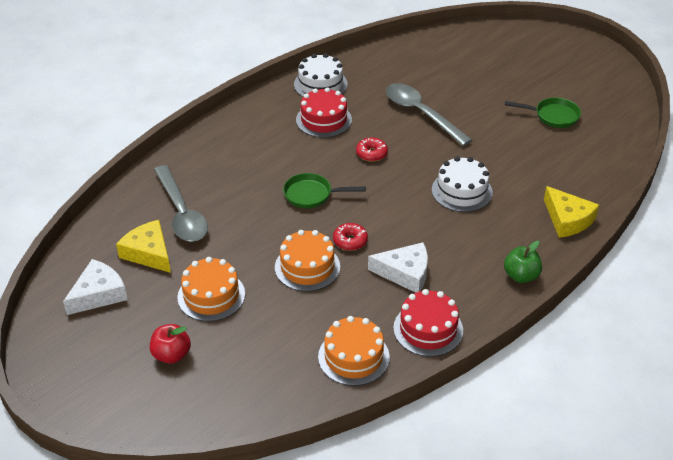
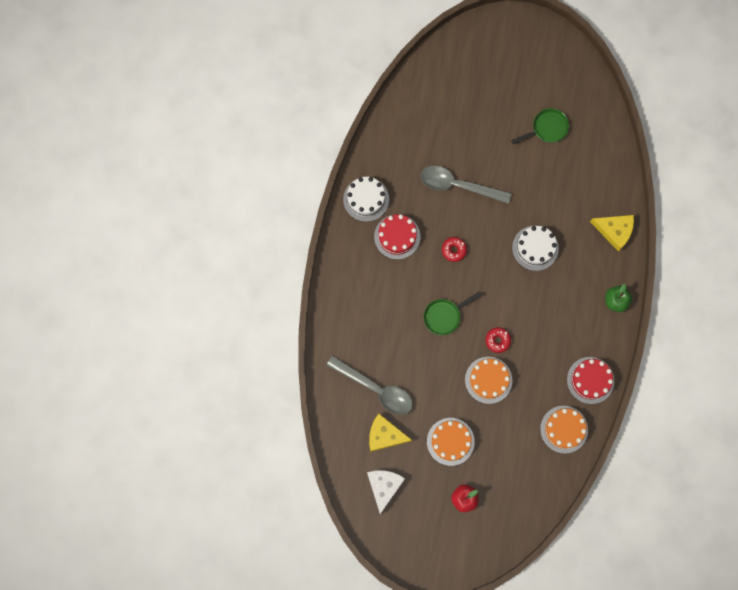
camera: 35 degrees left, 35 degrees up
(405, 273) = (548, 345): white cheese -> none

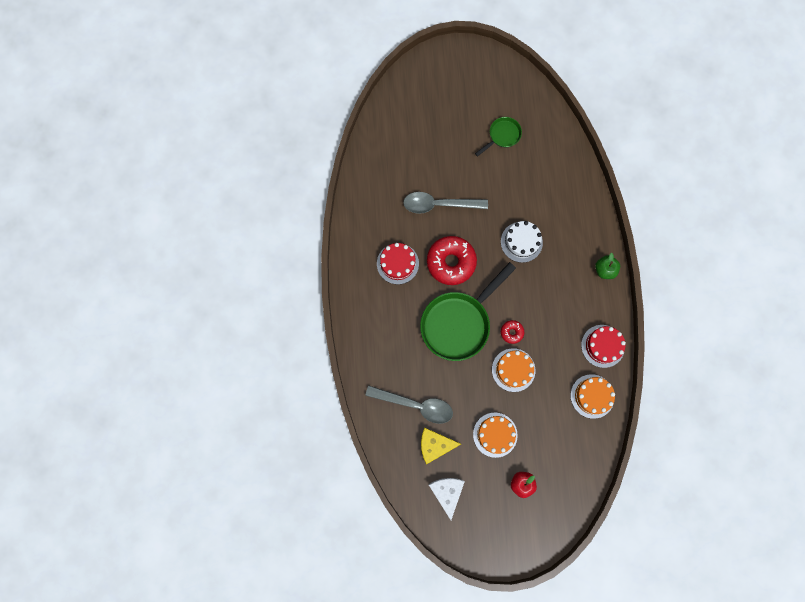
camera: 15 degrees left, 0 degrees up
(366, 199) = (361, 237): white cake -> none
(444, 316) = (458, 323): green pan -> green pan, size x2.03
(454, 250) = (451, 262): red donut -> red donut, size x2.15
(614, 231) = (586, 209): yellow cheese -> none

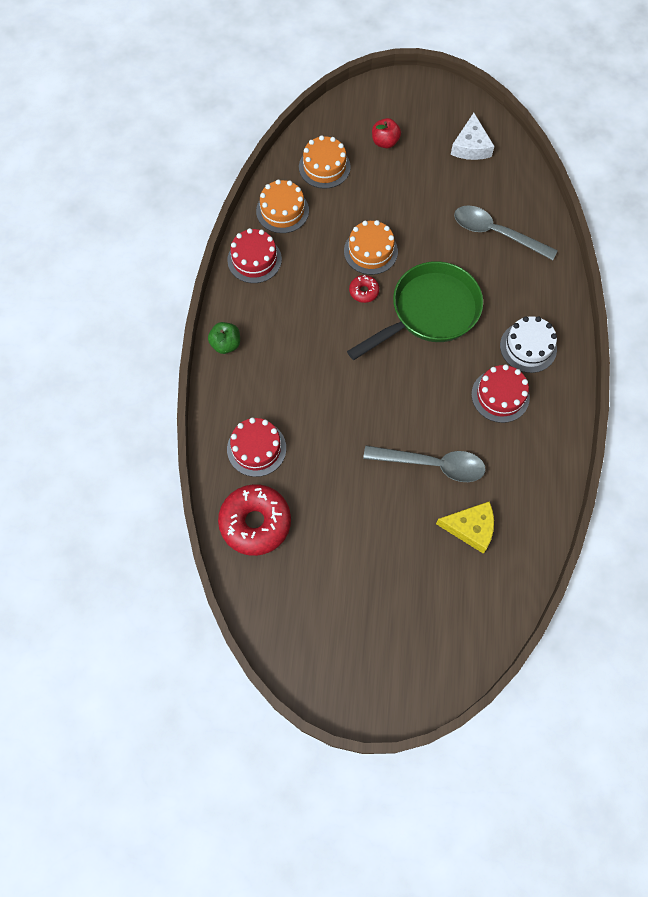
camera: 170 degrees left, 10 degrees down
(435, 445) = (478, 191): yellow cheese -> yellow cheese (470, 528)
(451, 262) = (427, 386): red donut -> red donut (255, 523)
(495, 434) = (406, 190): orange cake -> orange cake (324, 167)
(502, 136) = (321, 550): green pan -> none
(521, 242) = (327, 396): white cake -> white cake (528, 347)
(561, 195) = (256, 448): none -> red cake

